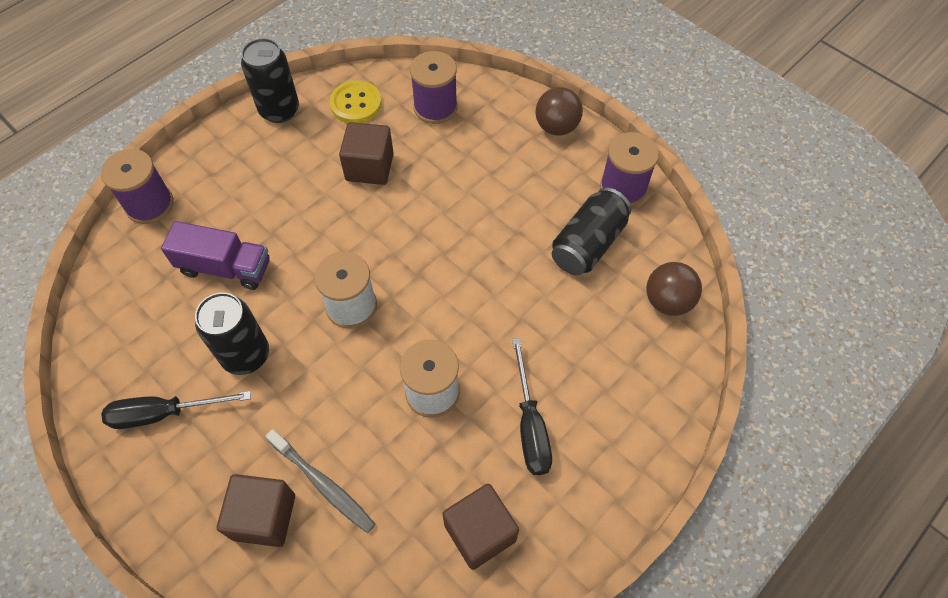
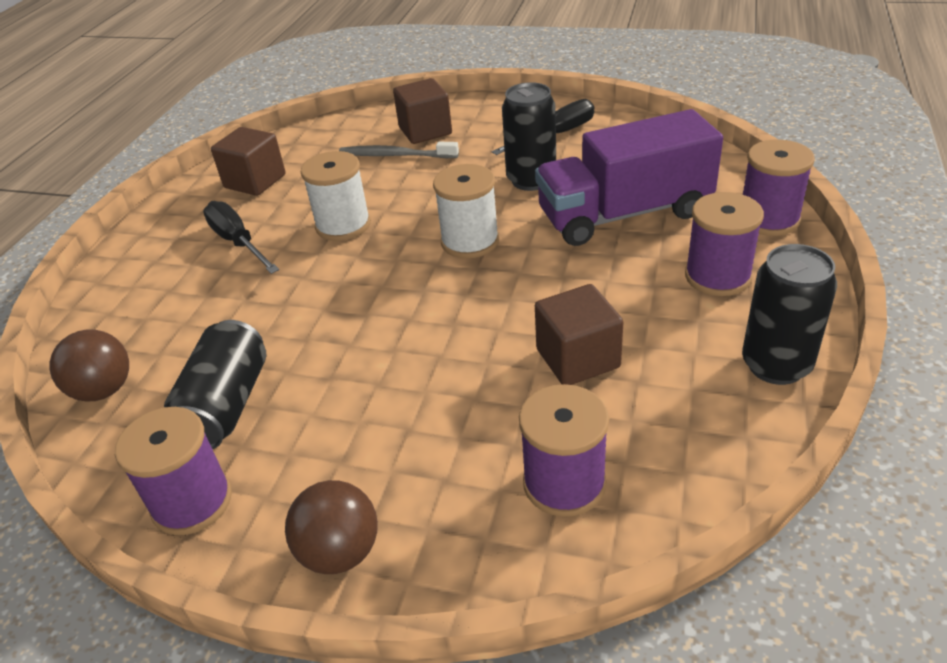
camera: 155 degrees right, 20 degrees down
(225, 267) = (624, 214): purple truck -> purple truck, size x1.58
(236, 178) = (717, 276): none -> purple spool
(356, 104) = (687, 426): yellow button -> none

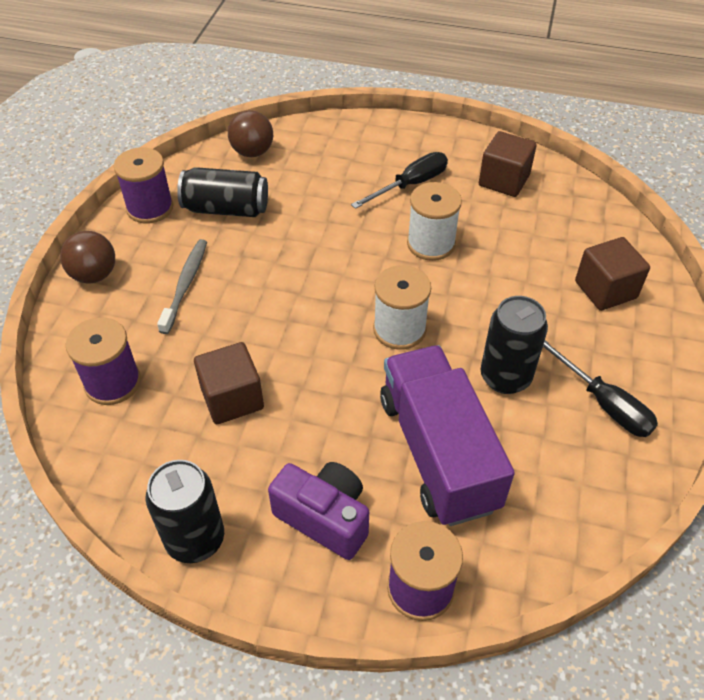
camera: 85 degrees right, 10 degrees up
(396, 155) = (552, 270): grey toothbrush -> grey toothbrush (185, 285)
(717, 276) = (324, 518): purple spool -> purple camera

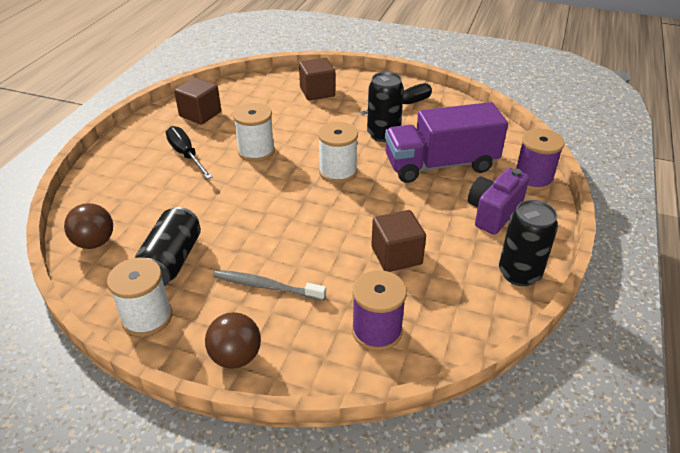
camera: 85 degrees left, 10 degrees down
(150, 208) = (147, 317): purple spool -> white spool

